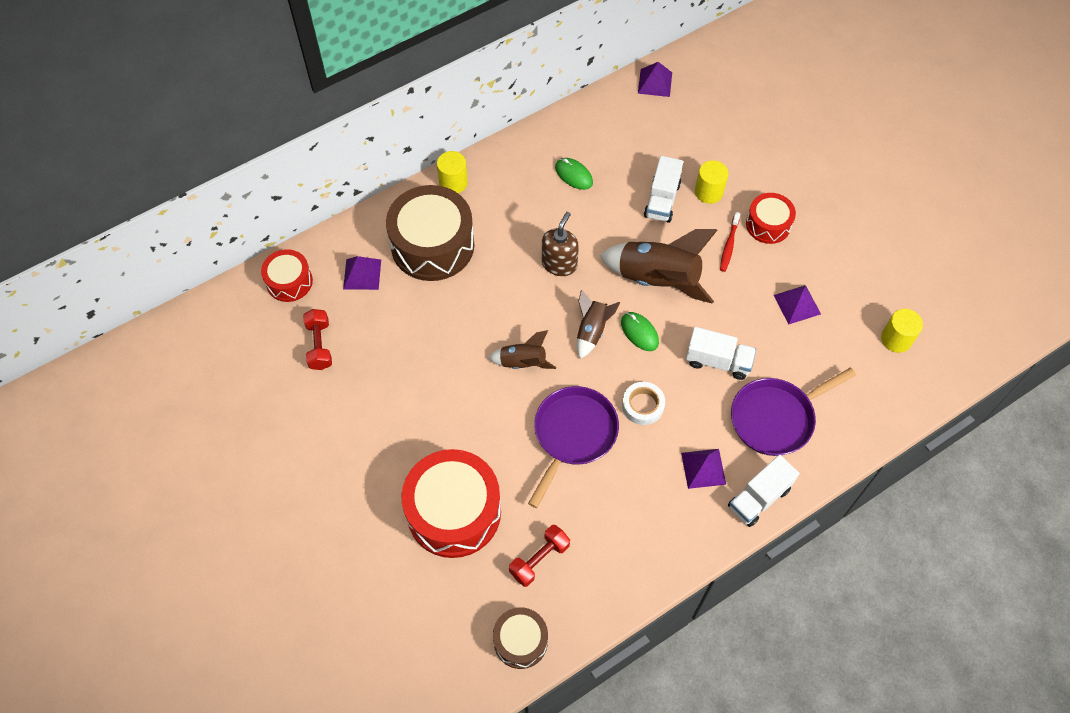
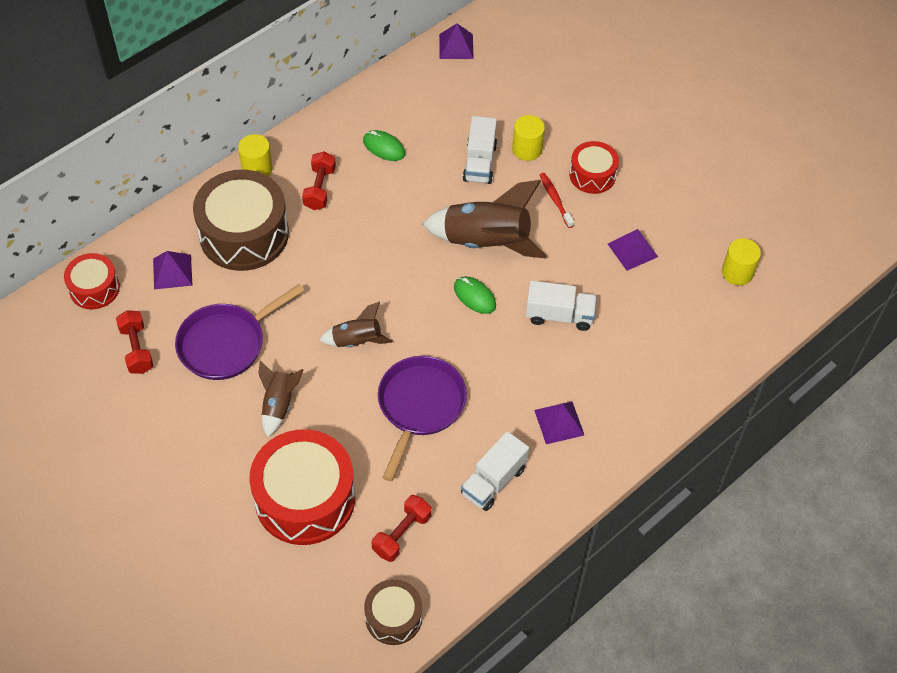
camera: 10 degrees left, 5 degrees down
(508, 209) = (319, 188): none -> red dumbbell
(559, 264) = (381, 238): brown soap dispenser -> none
(592, 331) = (425, 301): brown rocket -> brown rocket (279, 405)
(643, 405) = (488, 368): white tape -> none
(729, 245) = (555, 200): red toothbrush -> red toothbrush turned 150 degrees clockwise
(759, 498) = (619, 444): white truck -> white truck (493, 481)
(776, 418) = (626, 364): purple pan -> purple pan (226, 343)

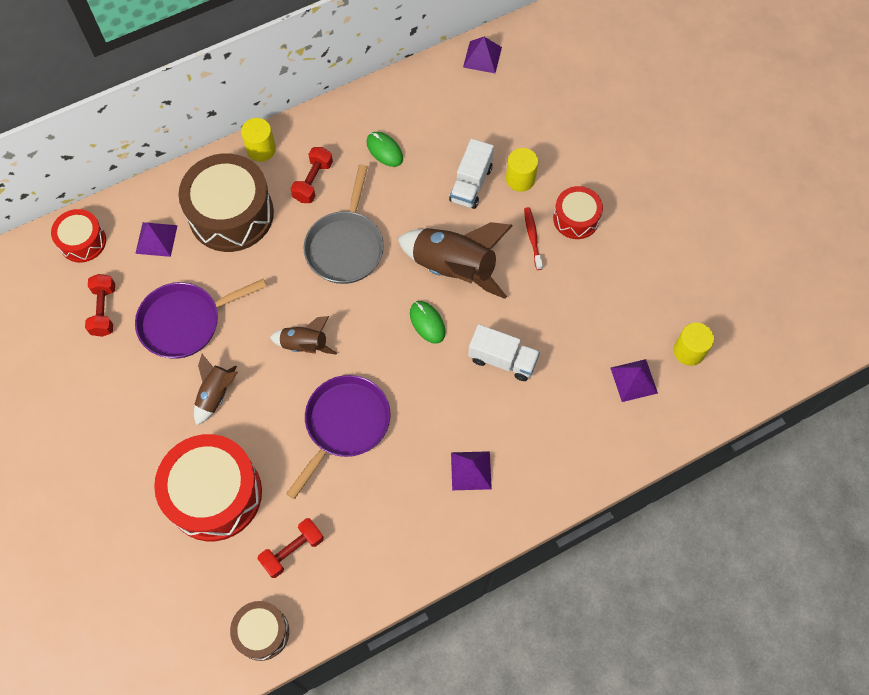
camera: 15 degrees right, 10 degrees up
(371, 242) = (346, 246): none -> grey pan
(493, 481) = (392, 516): white truck -> none
(632, 250) = (592, 306): purple pyramid -> purple pyramid (634, 380)

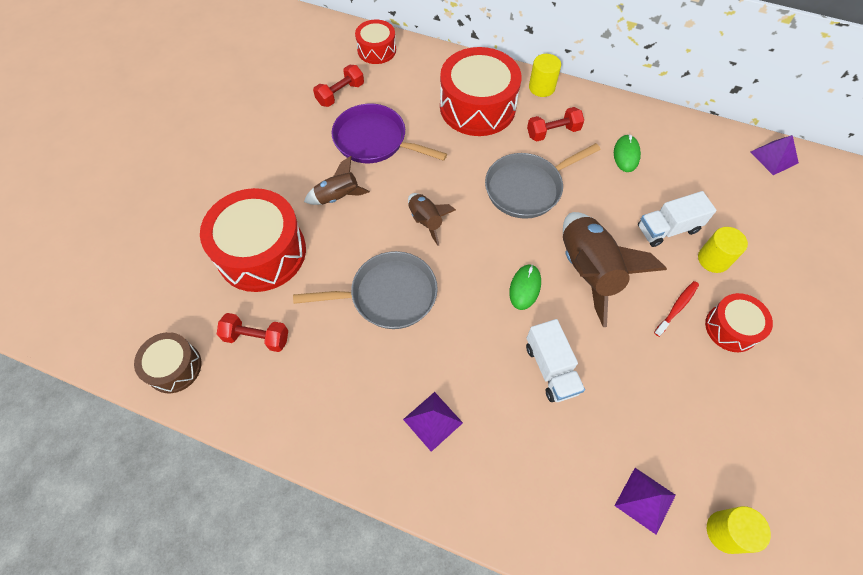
camera: 50 degrees right, 5 degrees down
(156, 239) = (417, 83): purple pyramid -> none
(231, 214) = (477, 107): brown drum -> red drum
(344, 424) = (388, 295): purple pan -> grey pan

